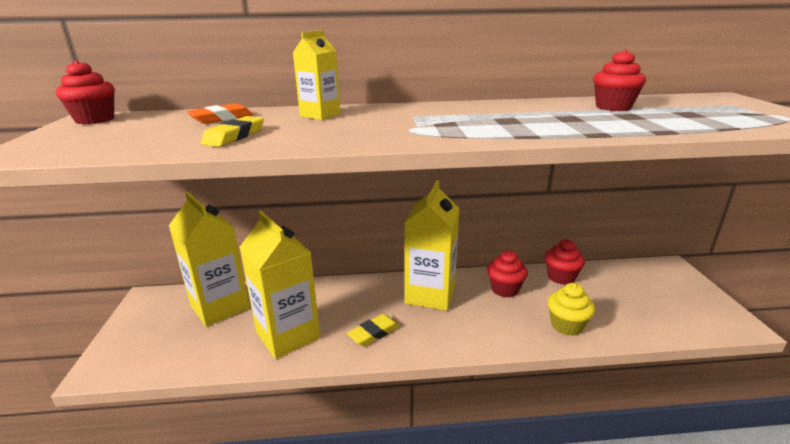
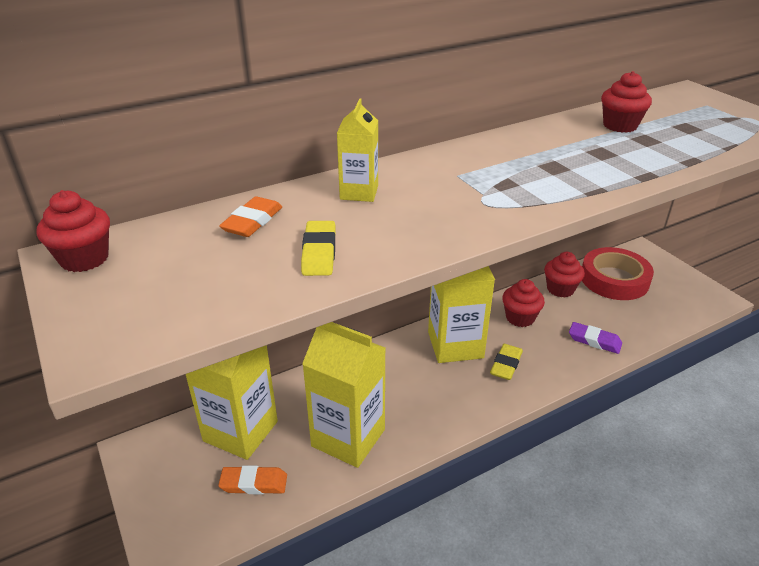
camera: 25 degrees left, 10 degrees up
(195, 344) = (254, 483): none -> orange eraser
(374, 333) = (433, 405): yellow eraser -> yellow eraser (506, 365)
(566, 325) = (594, 341): yellow cupcake -> purple eraser
(623, 282) = (614, 279): none -> red tape

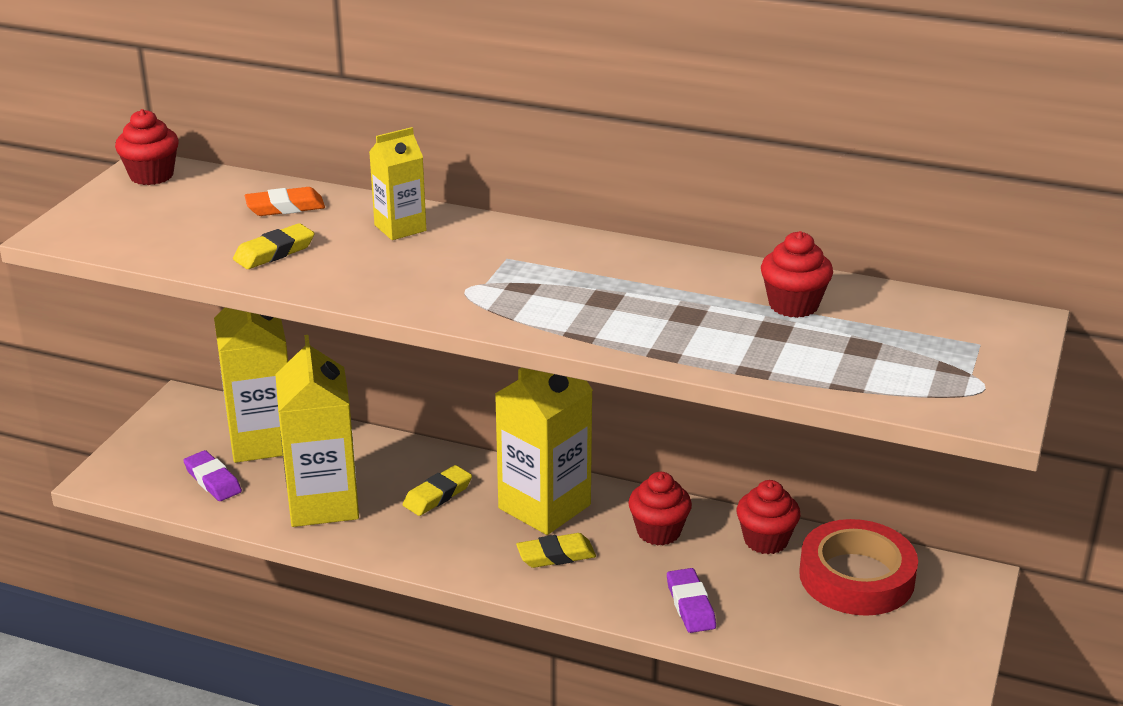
camera: 50 degrees right, 5 degrees down
(254, 483) = (212, 480): orange eraser -> purple eraser
(397, 381) = (437, 495): none -> yellow eraser

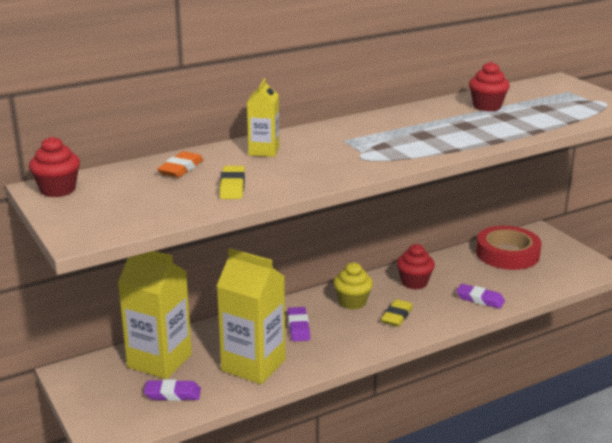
camera: 50 degrees left, 5 degrees down
(437, 495) = (298, 327): yellow eraser -> purple eraser
(544, 506) = (352, 302): yellow carton -> yellow cupcake
(766, 540) = (455, 261): red cupcake -> none

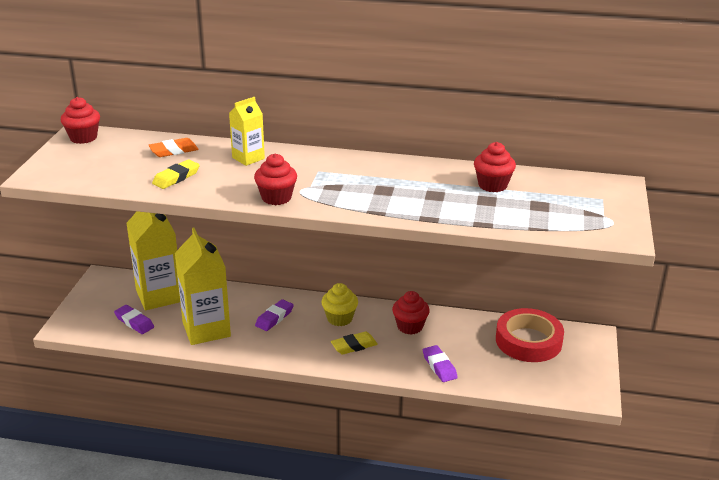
camera: 40 degrees right, 5 degrees up
(354, 169) = (276, 198): none -> red cupcake

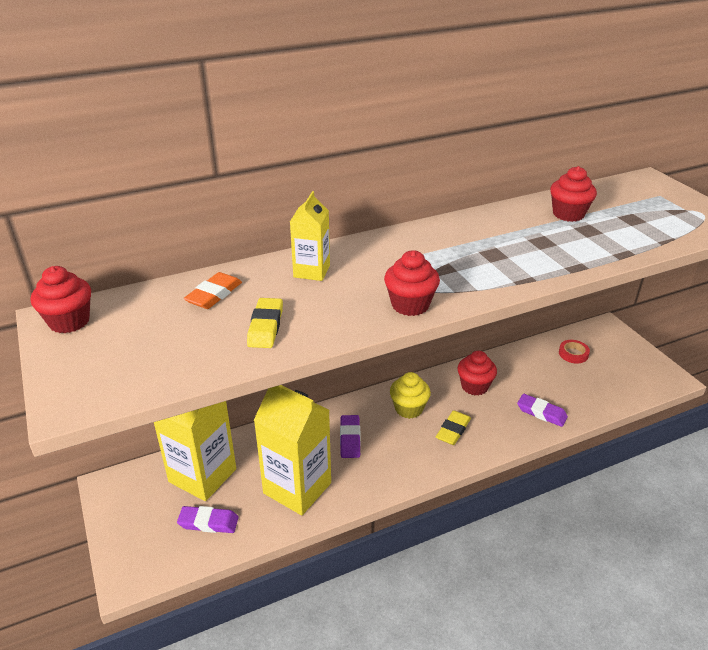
camera: 35 degrees left, 5 degrees up
(528, 341) = (573, 354): red tape -> red tape, size x0.45

